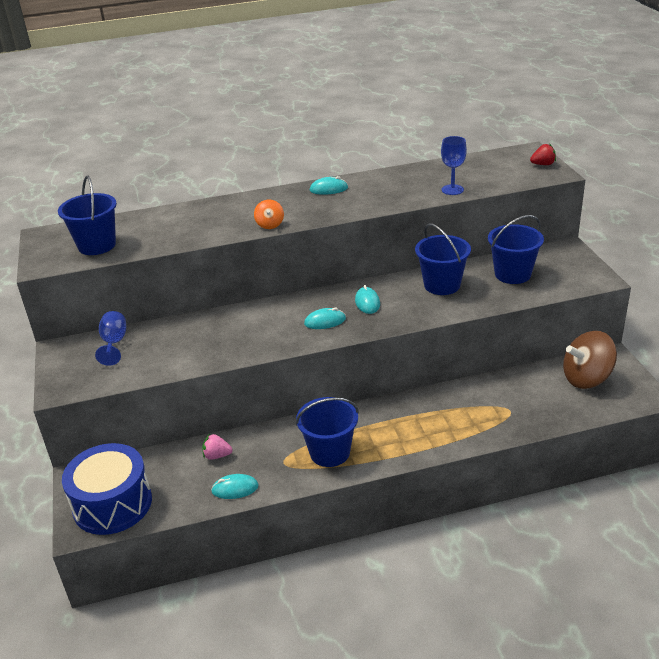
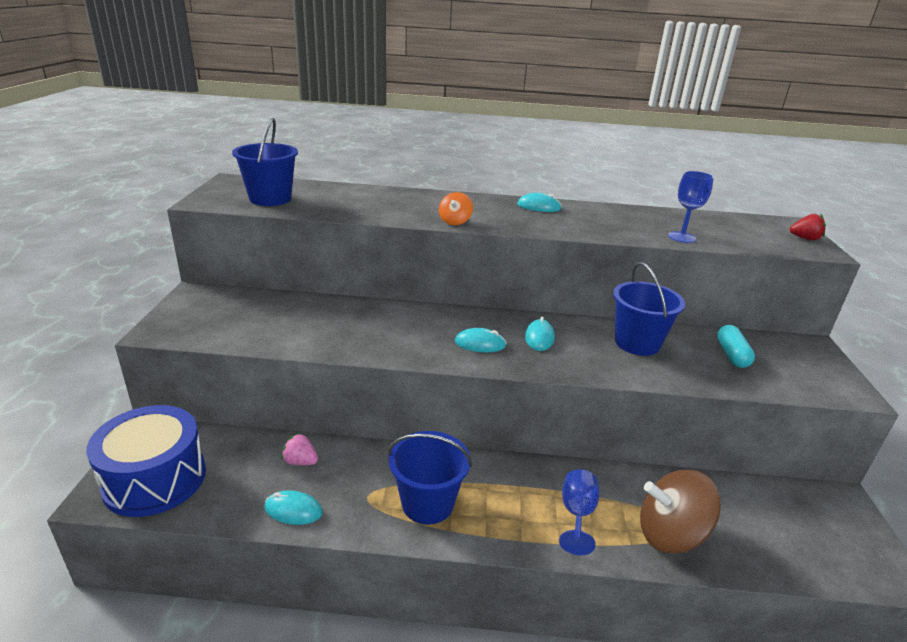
camera: 15 degrees right, 5 degrees down
(114, 343) = (248, 303): blue goblet -> blue goblet (577, 514)
(512, 274) = (732, 355): blue bucket -> turquoise capsule
(586, 378) = (802, 518): brown spinning top -> brown spinning top (670, 534)

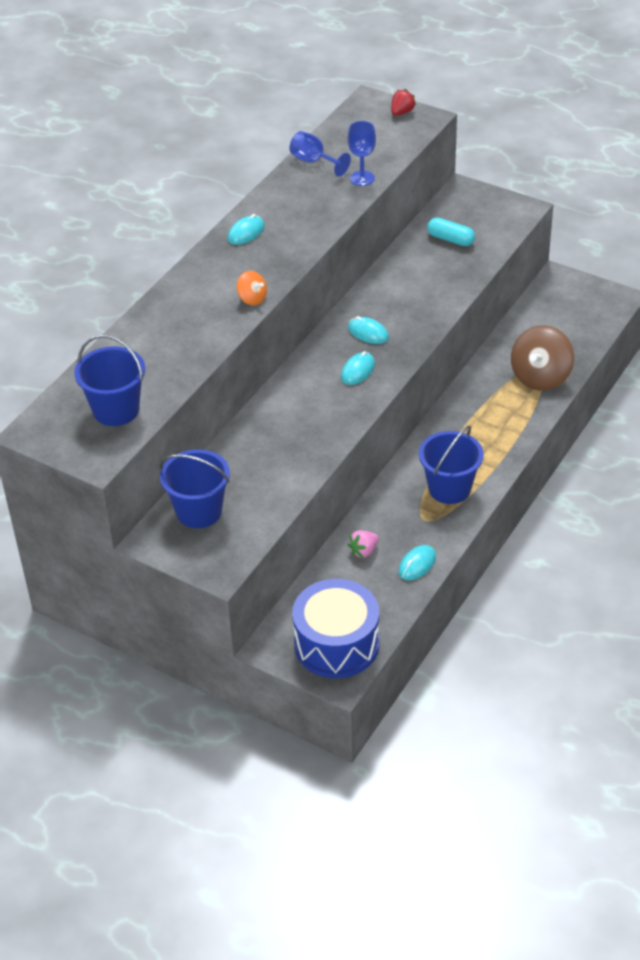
camera: 60 degrees left, 15 degrees up
(577, 514) = (501, 414): blue goblet -> blue goblet (314, 162)
(637, 343) = (407, 281): blue bucket -> blue bucket (199, 511)

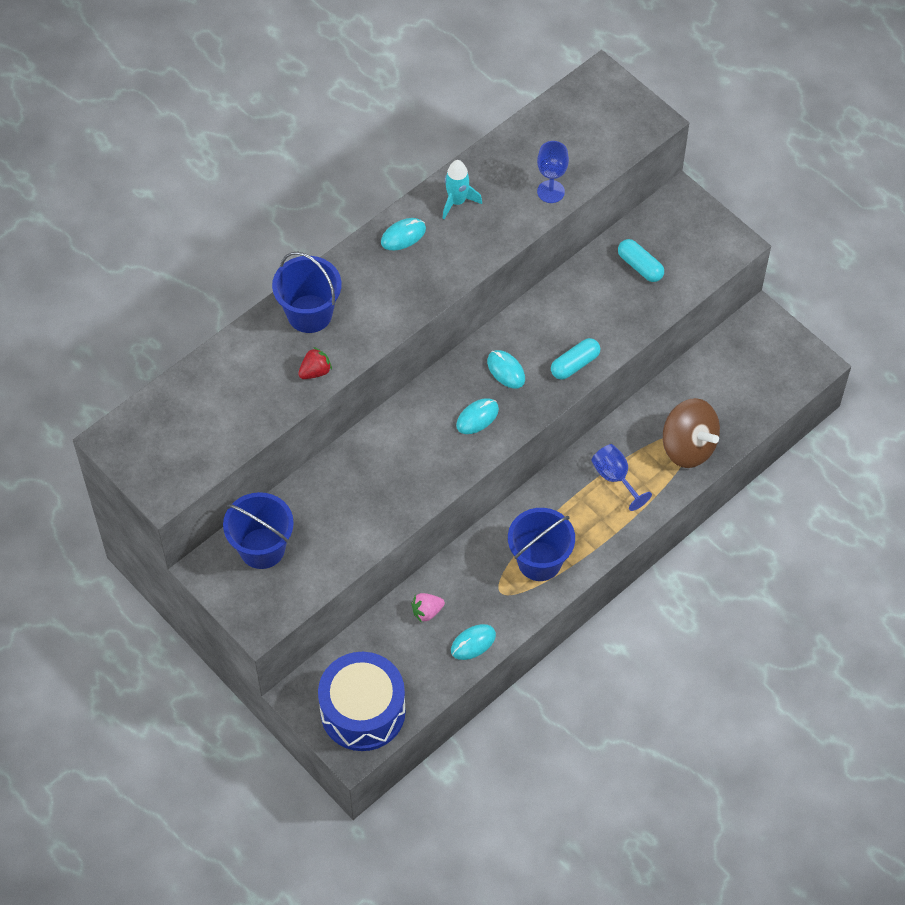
camera: 15 degrees right, 15 degrees up
(116, 410) = (199, 436): blue bucket -> blue bucket (309, 314)
(252, 299) = (379, 329): orange spinning top -> none
(283, 201) = (457, 202): none -> turquoise rocket
(314, 162) = (509, 153): blue goblet -> blue goblet (615, 478)
(402, 112) = (630, 104): red strawberry -> red strawberry (315, 371)
(427, 315) = (575, 364): none -> turquoise capsule
(540, 377) = (688, 447): brown spinning top -> brown spinning top turned 90 degrees counterclockwise

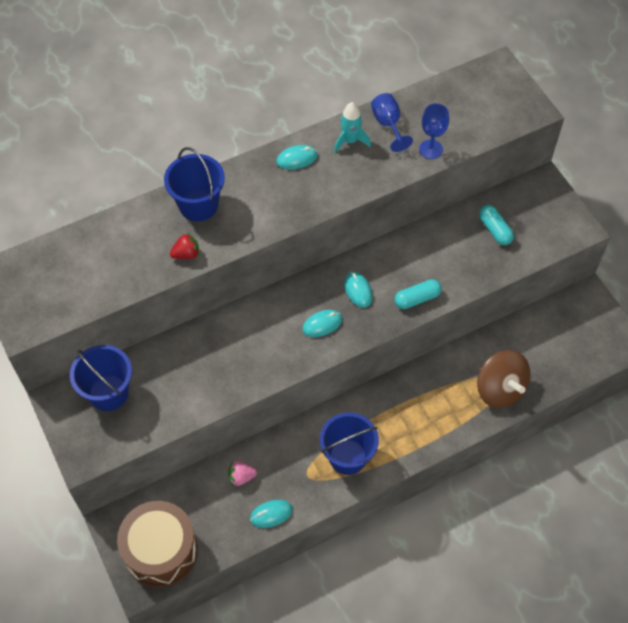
camera: 15 degrees right, 0 degrees up
(363, 711) = (161, 550): blue drum -> brown drum
(615, 478) = (431, 401): blue goblet -> blue goblet (388, 124)

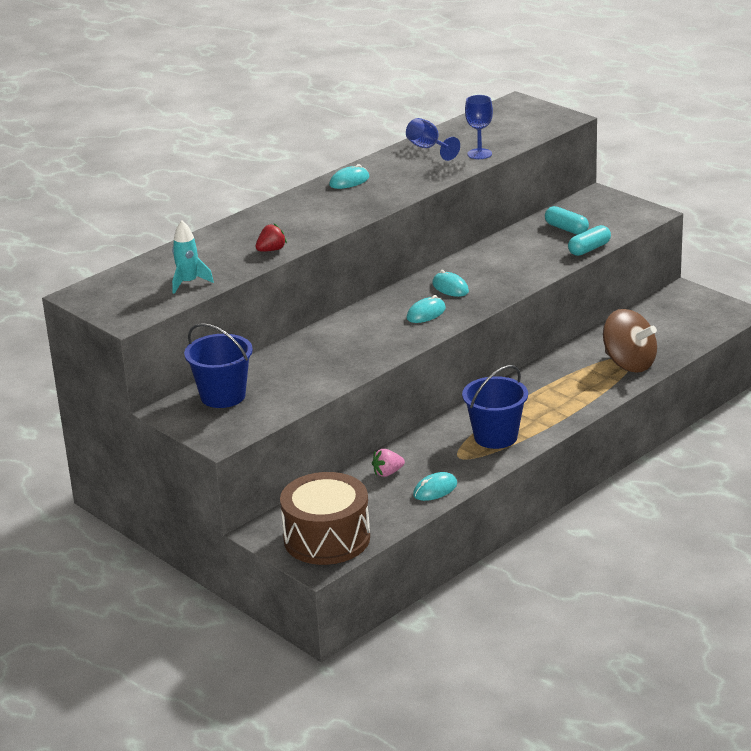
camera: 15 degrees left, 30 degrees down
(198, 205) = (265, 222): blue bucket -> none
(350, 141) = (396, 163): turquoise rocket -> turquoise rocket (188, 283)
(417, 298) = (514, 281): turquoise capsule -> turquoise capsule (589, 249)

